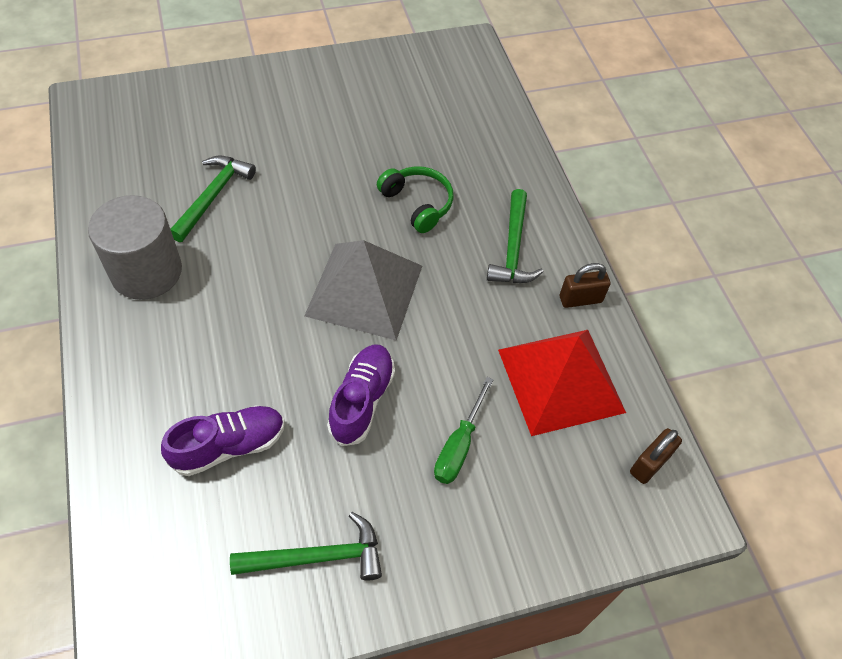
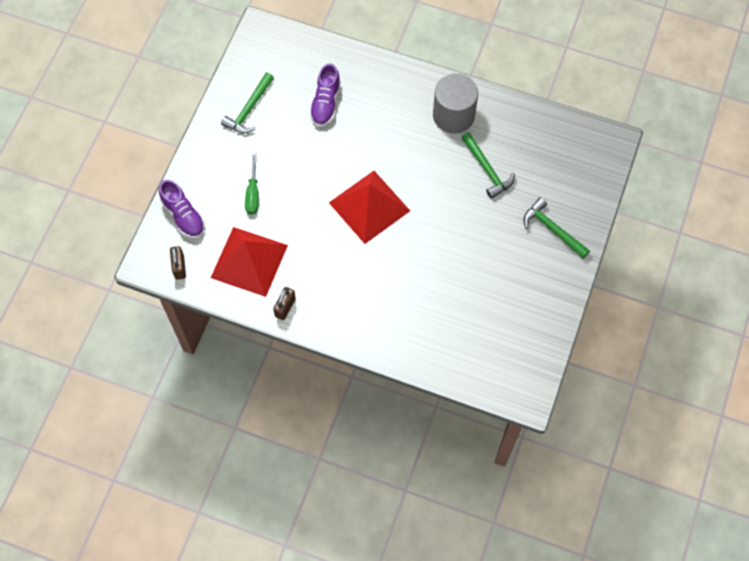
camera: 130 degrees right, 10 degrees up
(362, 401) = (307, 167): purple shoe -> purple shoe (183, 216)
(364, 290) = (369, 206): grey pyramid -> red pyramid
(417, 204) = (409, 269): green headphones -> none
(459, 446) = (253, 193): green screwdriver -> green screwdriver turned 150 degrees counterclockwise
(513, 248) = (342, 298): green hammer -> green hammer (552, 229)

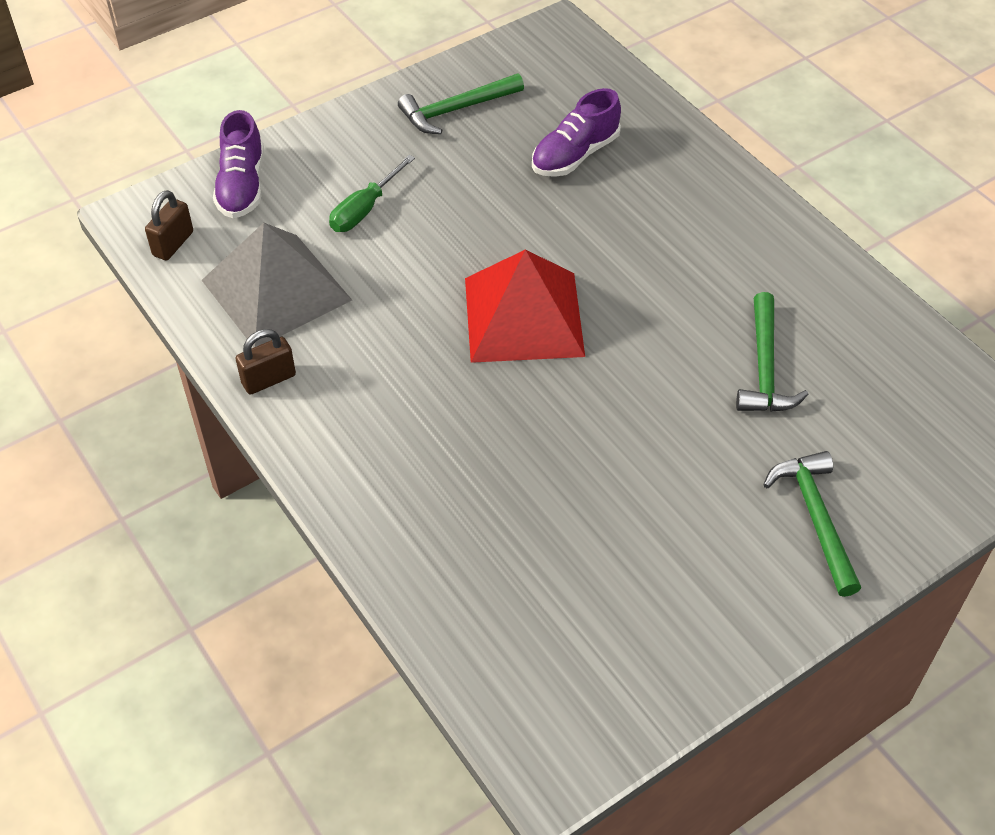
camera: 35 degrees right, 15 degrees down
(249, 261) = (276, 290): red pyramid -> grey pyramid
(453, 115) = (767, 266): grey cylinder -> none

